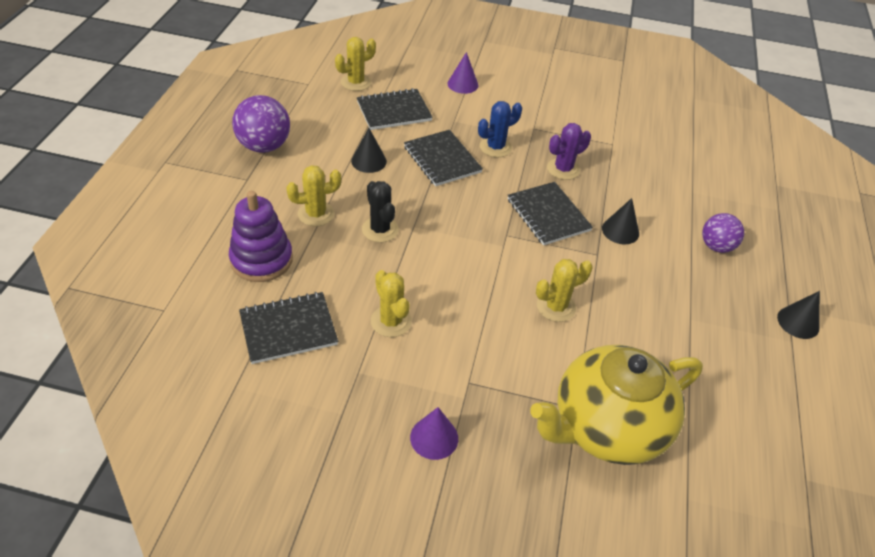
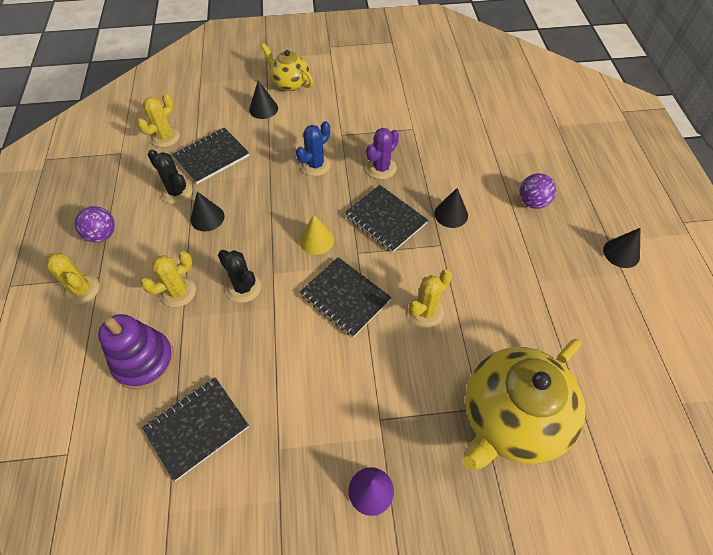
camera: 15 degrees left, 10 degrees up
(264, 146) = (102, 235): purple ball -> purple ball, size x0.65
(348, 131) = (177, 192): none -> black cactus
(391, 321) = (288, 382): yellow cactus -> yellow cactus (81, 290)
(442, 159) = (273, 194): black notebook -> black notebook (345, 297)
(462, 84) = (263, 109): purple cone -> black cone
(469, 211) = (316, 240): none -> yellow cone
(499, 69) = (290, 83): none -> yellow teapot

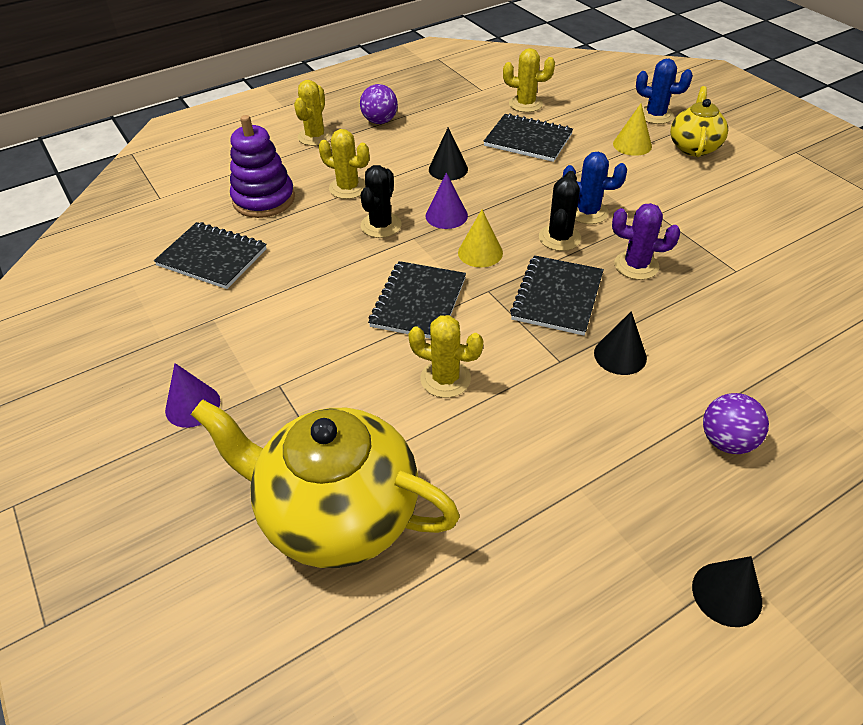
camera: 65 degrees right, 10 degrees down
(177, 192) = (463, 139): black cactus -> black cactus (559, 238)
(241, 81) = (655, 115): none -> blue cactus
(262, 242) = (446, 215): none -> purple cone
(263, 109) = (632, 145): black cone -> yellow cone

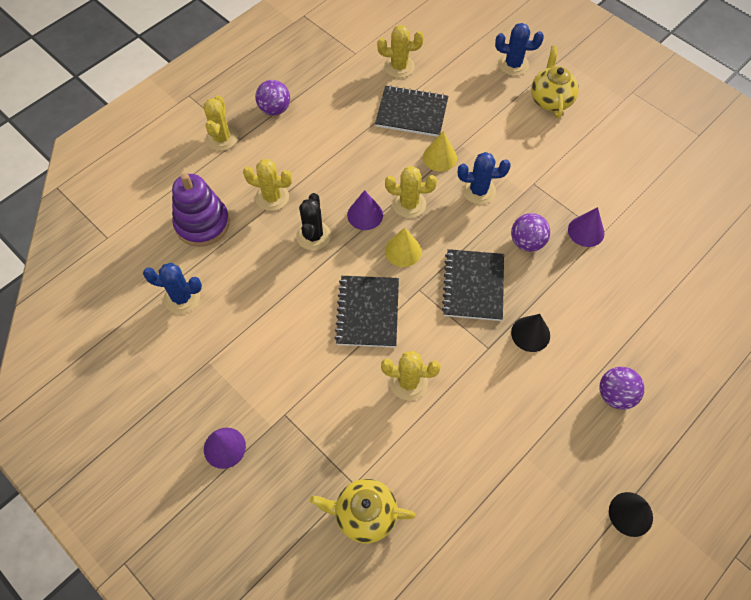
camera: 15 degrees left, 15 degrees up
(212, 257) = (182, 298): black notebook -> blue cactus
(337, 514) = (364, 514): yellow teapot -> yellow teapot, size x0.55
(448, 169) = (352, 160): black cone -> none
(500, 213) = (409, 204): none -> yellow cactus
(559, 238) = (462, 223): black cactus -> none
(632, 145) = (500, 105): yellow cone -> yellow cone (439, 157)
(636, 265) = (527, 242): purple cactus -> purple ball
(715, 266) = (586, 231): none -> purple cone

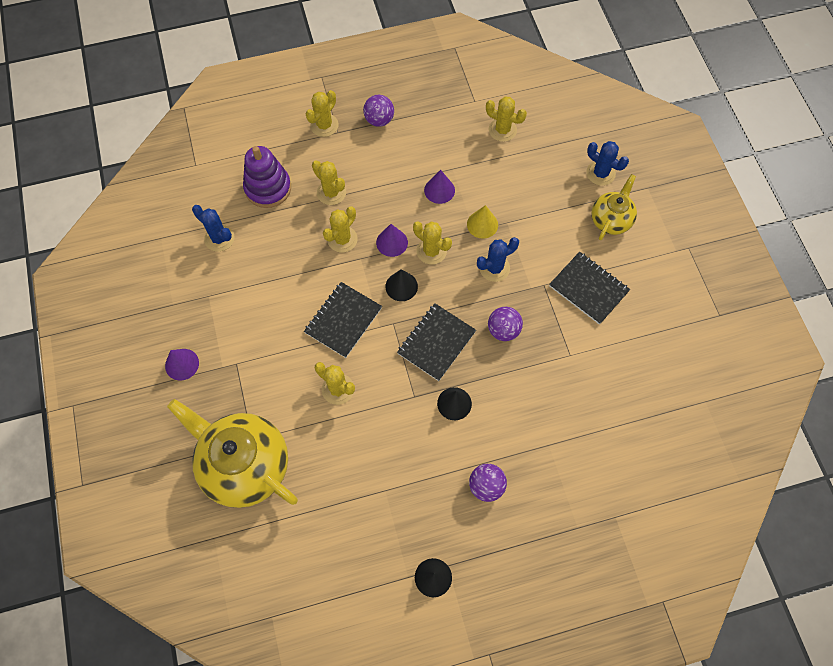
camera: 30 degrees right, 5 degrees up
(313, 236) = (342, 239): black cactus -> yellow cactus
(364, 514) = (245, 465): yellow teapot -> yellow teapot, size x1.83
(403, 251) = (401, 286): yellow cone -> black cone
(411, 113) = (485, 175): black notebook -> black notebook (588, 289)
(478, 191) = (494, 268): blue cactus -> blue cactus turned 60 degrees counterclockwise
(586, 231) = (558, 346): purple cone -> purple cone (439, 190)

